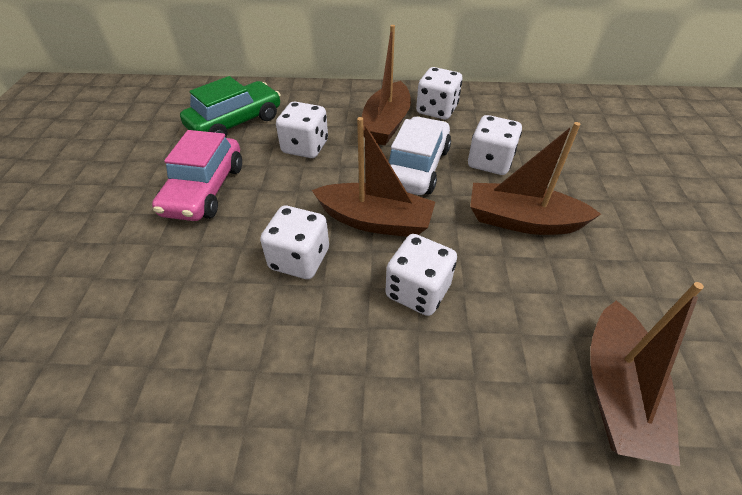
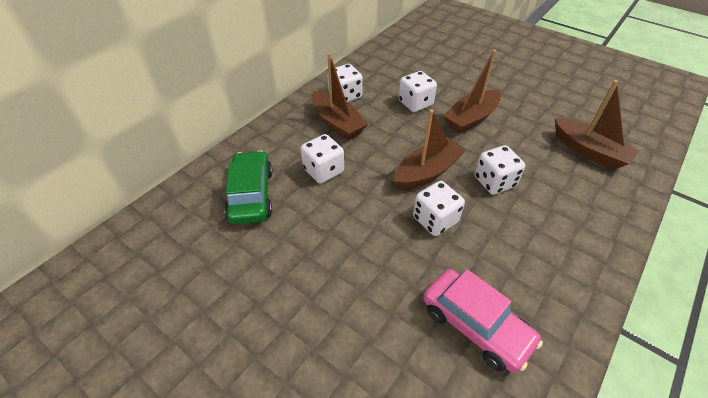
camera: 55 degrees left, 0 degrees up
(205, 190) = (322, 243): pink car -> pink car (475, 325)
(416, 167) = (393, 132): white car -> none

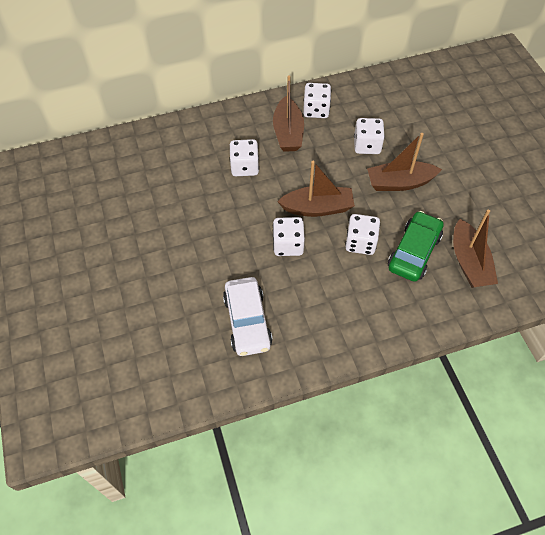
camera: 35 degrees right, 10 degrees up
(251, 195) = (183, 160): green car -> green car (414, 252)
(475, 325) = (247, 321): pink car -> white car

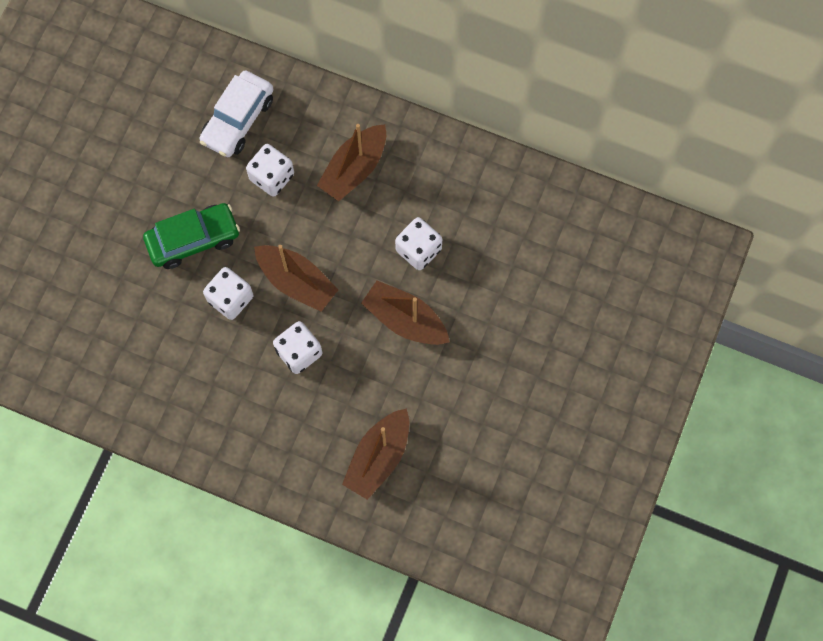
camera: 40 degrees right, 15 degrees up
(247, 321) = (124, 345): white car -> white car (238, 120)
(316, 110) = (411, 163): white dice -> none
(414, 252) = (338, 403): green car -> green car (193, 239)

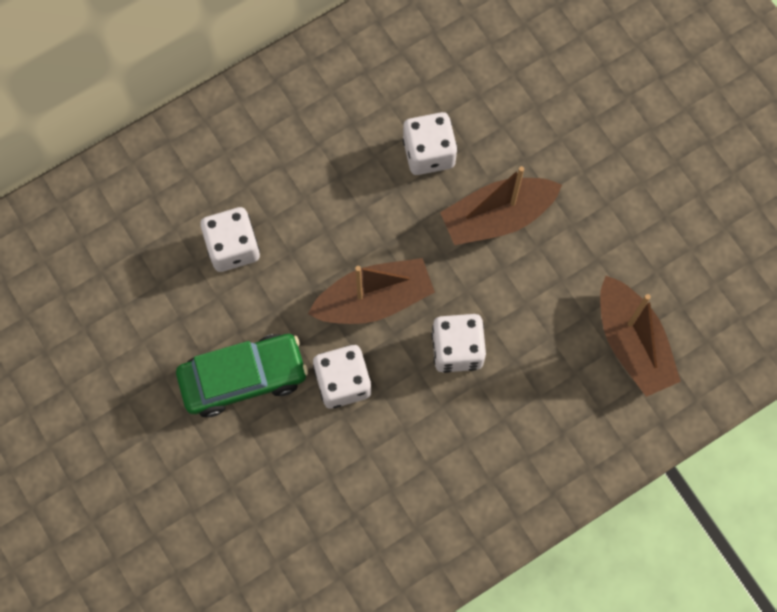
camera: 55 degrees left, 0 degrees up
(193, 239) = (243, 378): green car -> green car turned 60 degrees clockwise
(238, 120) = (138, 239): white car -> none
(354, 169) = (288, 157): brown boat -> none

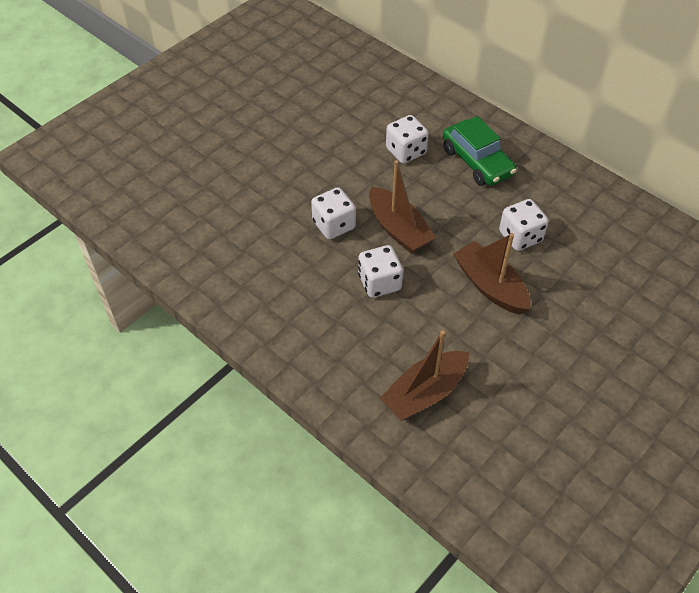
camera: 75 degrees right, 20 degrees down
(243, 378) = (320, 175): green car -> green car (477, 161)

